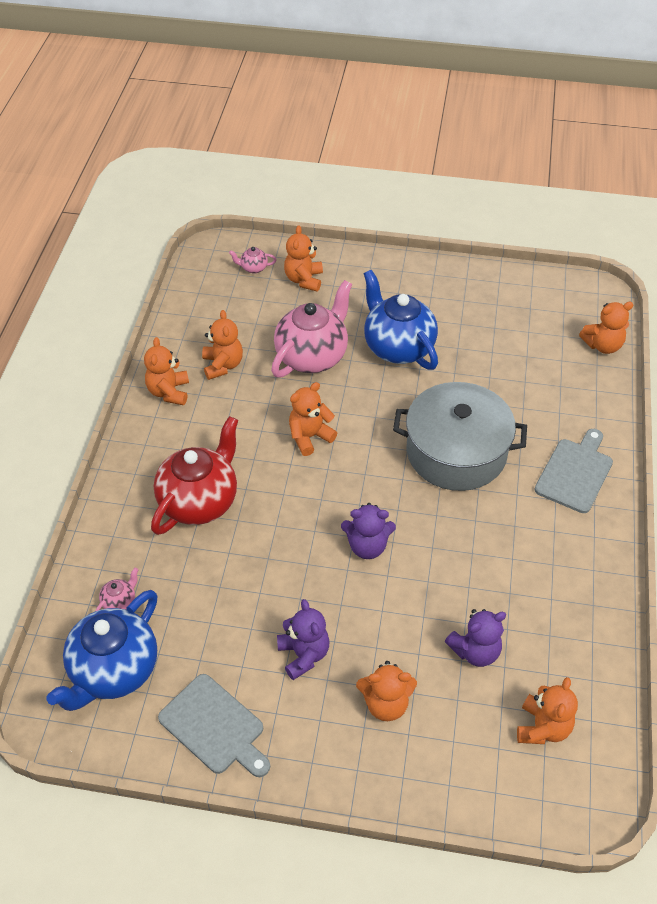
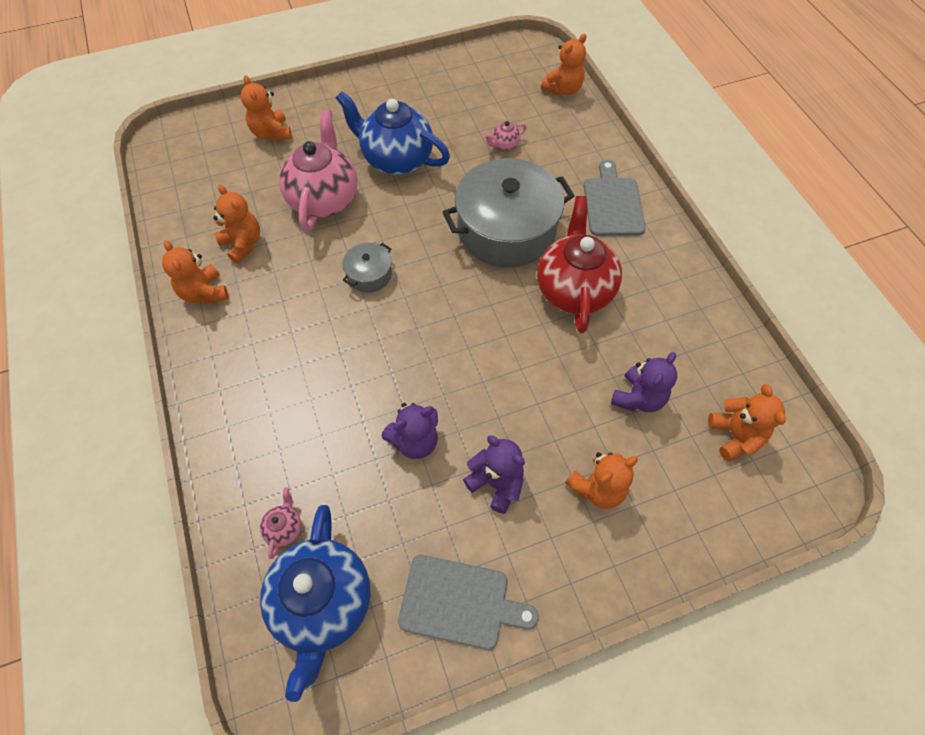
camera: 30 degrees left, 10 degrees up
(200, 501) = (303, 385): red teapot -> red teapot (574, 290)
(253, 268) = (216, 141): pink teapot -> pink teapot (504, 145)
(309, 437) = (369, 274): orange teddy bear -> grey pot
(367, 546) = (486, 350): purple teddy bear -> purple teddy bear (415, 441)

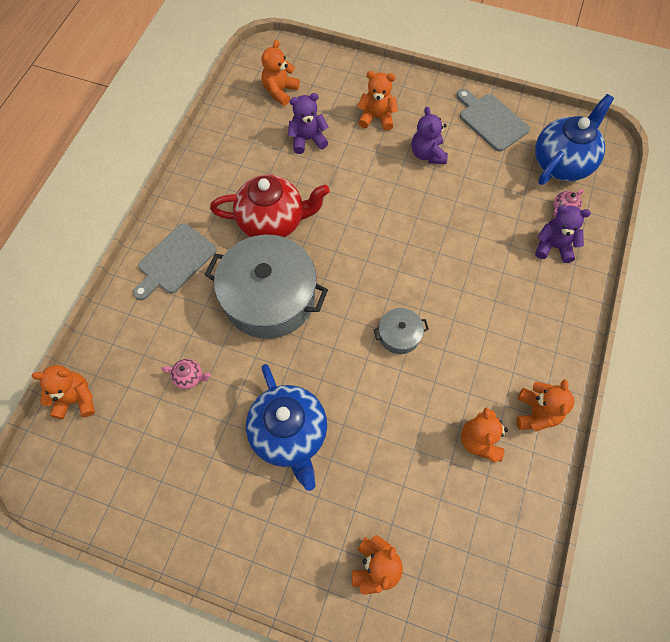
camera: 140 degrees left, 5 degrees up
(324, 199) = (383, 437): pink teapot -> none
(415, 441) = (455, 204): purple teddy bear -> purple teddy bear (553, 246)
(574, 290) = (272, 222): red teapot -> red teapot turned 135 degrees counterclockwise

